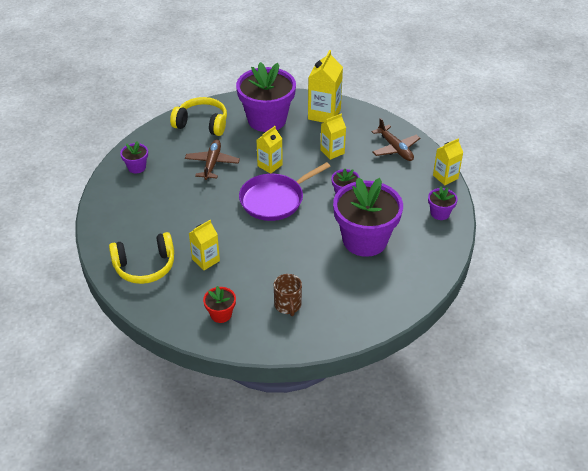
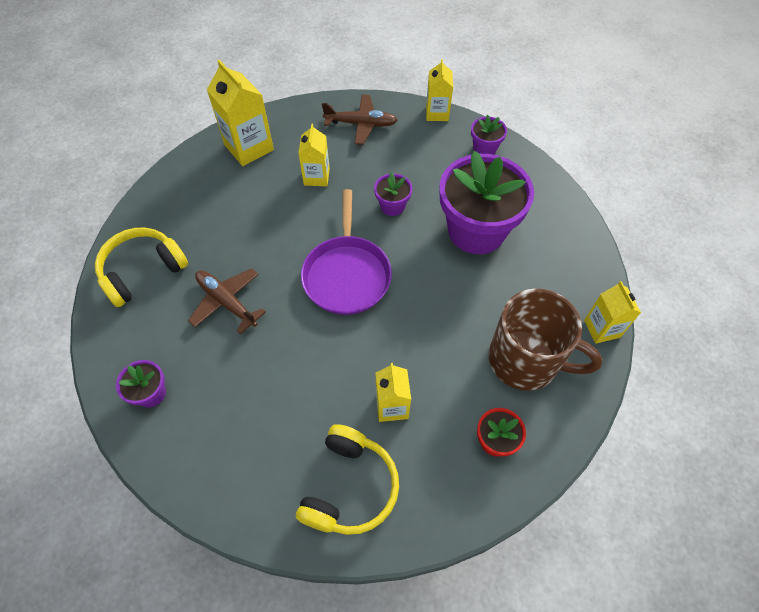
camera: 55 degrees left, 15 degrees up
(267, 120) = (204, 203): purple flower pot -> none
(270, 165) = (285, 246): yellow carton -> yellow carton (602, 328)
(288, 305) = (526, 360): brown mug -> brown mug, size x1.91

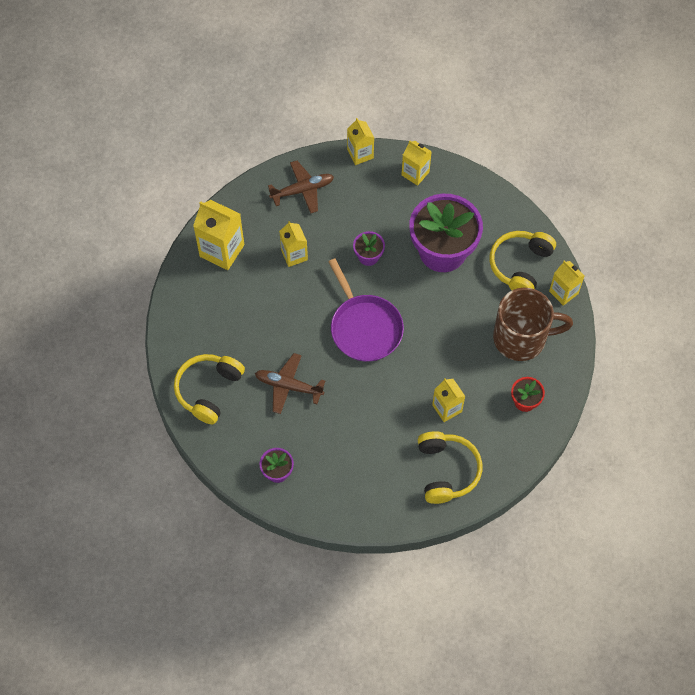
camera: 25 degrees left, 5 degrees up
(484, 148) = (415, 173): purple flower pot -> yellow carton
(560, 279) = (520, 265): none -> yellow headphones

